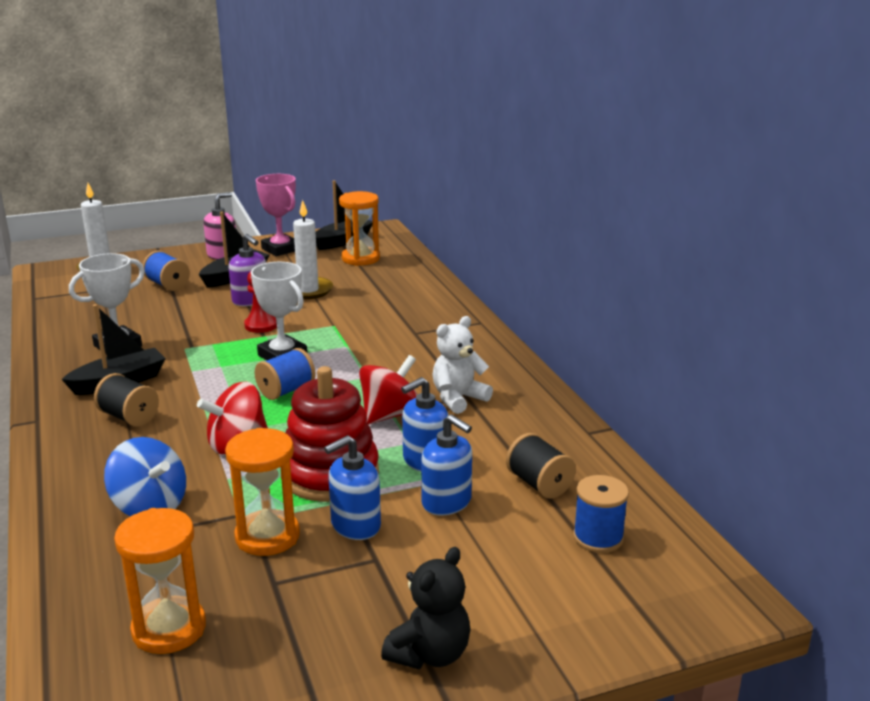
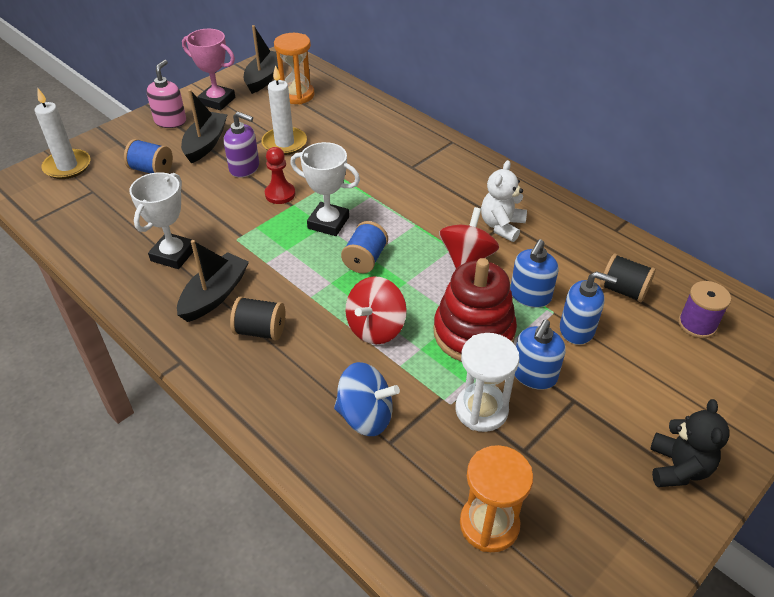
camera: 25 degrees left, 20 degrees up
(267, 536) = (481, 410): orange hourglass -> white hourglass
(598, 537) = (697, 324): blue spool -> purple spool

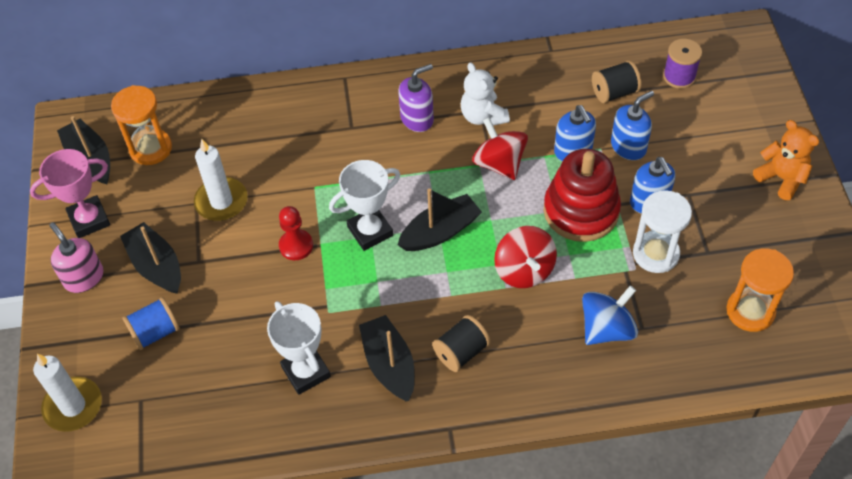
camera: 50 degrees left, 10 degrees up
(244, 168) = (229, 253): purple soap dispenser -> purple soap dispenser (417, 118)
(365, 259) = (440, 232): blue spool -> black boat
(678, 467) = (781, 178): black teddy bear -> orange teddy bear

